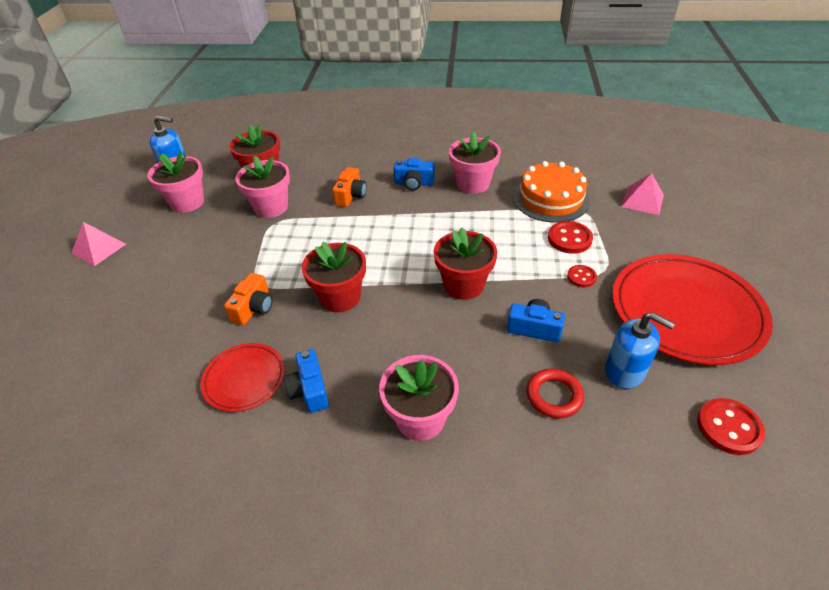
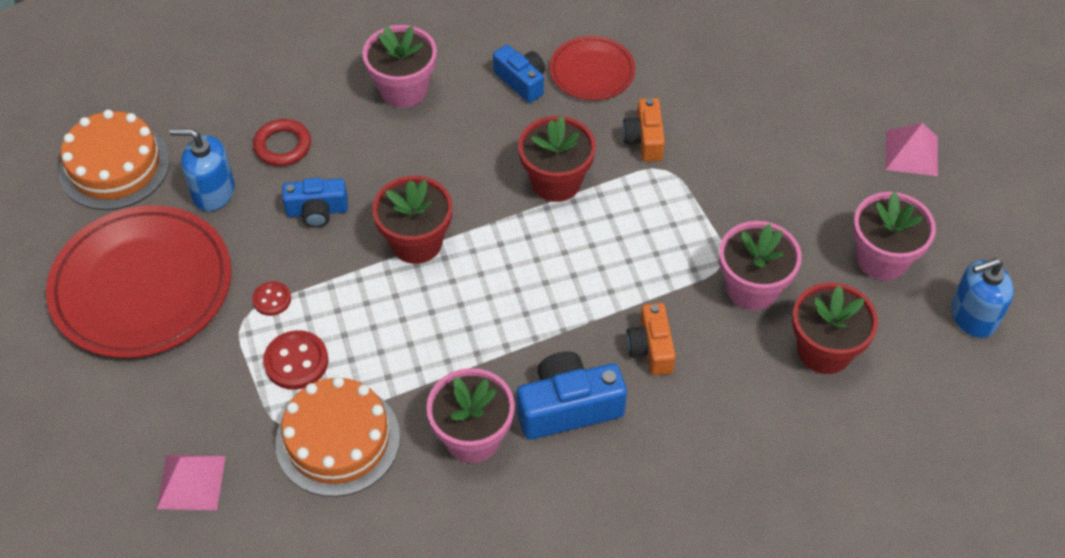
camera: 155 degrees right, 10 degrees up
(414, 183) = (568, 407): blue camera -> blue camera, size x1.54
(728, 427) = (114, 166): red button -> orange cake

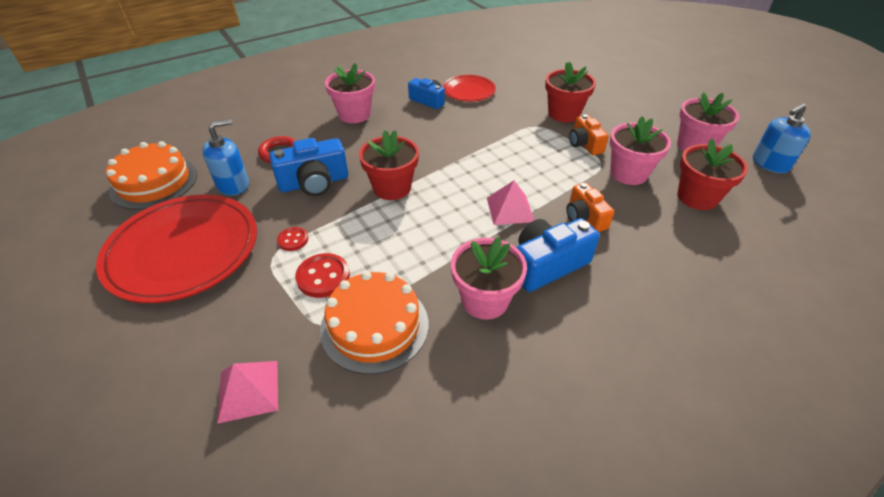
camera: 15 degrees left, 10 degrees down
(213, 192) = (233, 185): blue soap dispenser -> blue soap dispenser turned 150 degrees clockwise
(317, 211) = (314, 183): blue camera -> blue camera, size x1.54
(556, 182) = (472, 142): red flower pot -> red flower pot (564, 114)
(644, 140) = (517, 115): orange camera -> orange camera (585, 144)
(911, 153) = (672, 98): pink pyramid -> pink pyramid (510, 209)

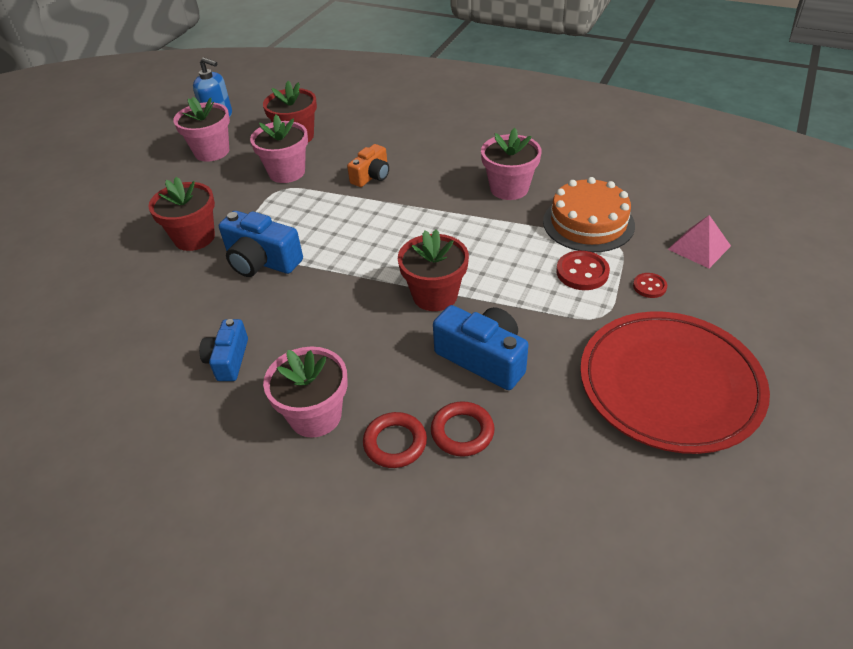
camera: 120 degrees left, 0 degrees up
(154, 182) = (637, 520): orange cake -> none
(233, 185) = (556, 428): blue soap dispenser -> none
(293, 240) = (569, 317): red button -> red button (649, 286)
(305, 131) = (395, 443): none -> red ring
(468, 91) = (176, 334): red plate -> none
(510, 209) = (397, 213): pink pyramid -> none
(547, 265) = (445, 176): blue camera -> blue camera (262, 261)
(585, 144) = (252, 207): orange camera -> none

